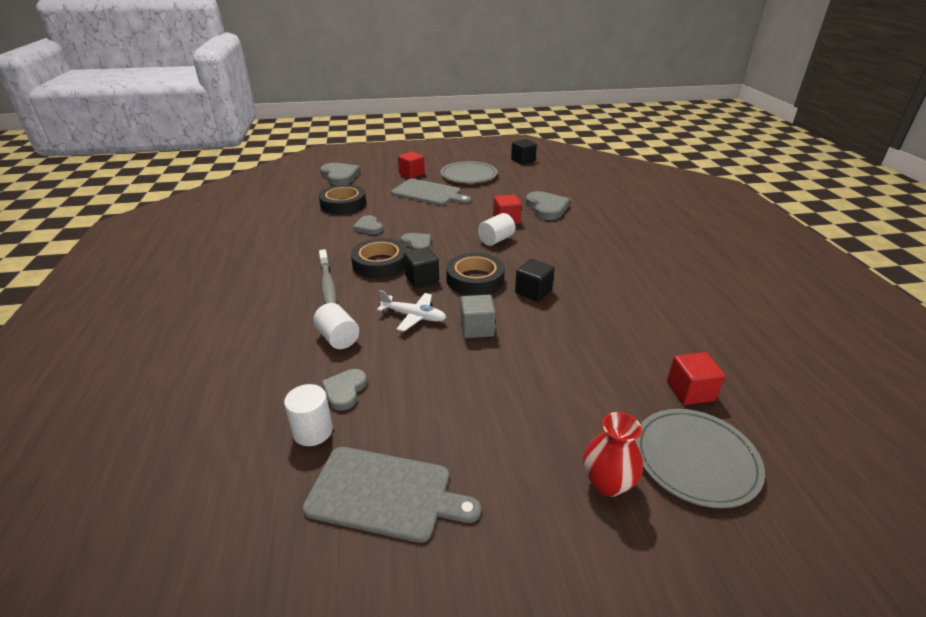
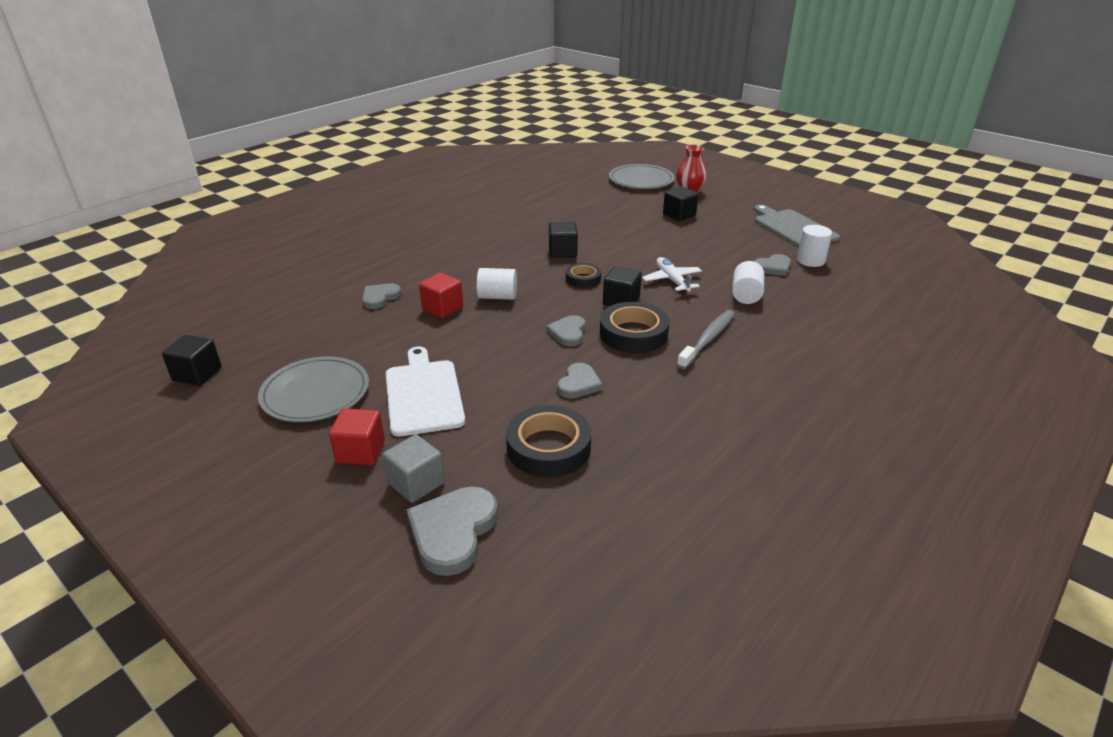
camera: 130 degrees left, 0 degrees up
(429, 193) = (423, 394): grey cutting board -> white cutting board
(475, 279) = (583, 279): black tape -> black tape, size x0.58
(477, 328) = (642, 254): grey cube -> grey cube (416, 483)
(537, 413) = (679, 215): none -> black cube
(546, 208) = (380, 297): grey heart -> grey heart, size x0.62
(690, 391) = (592, 188): red cube -> none

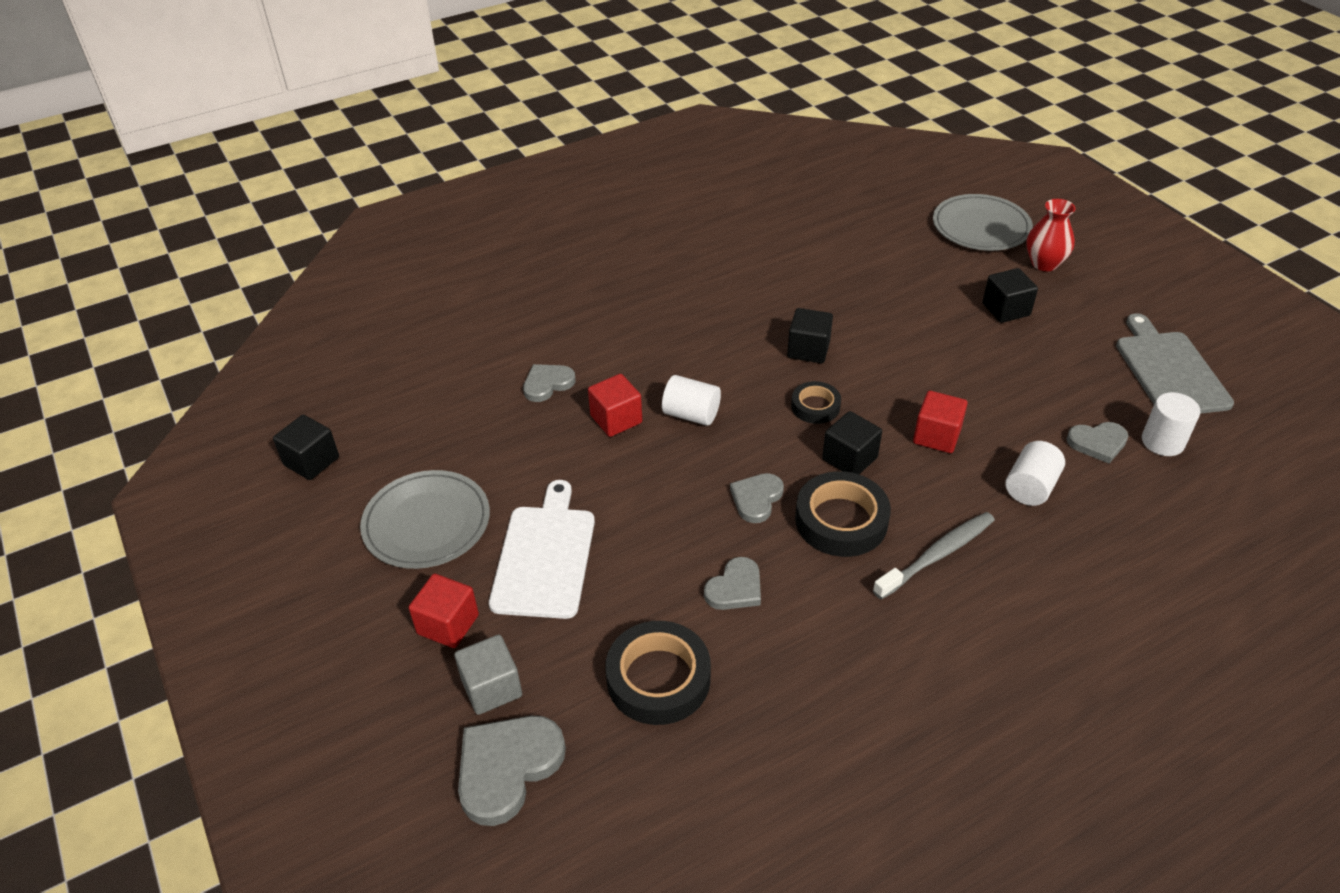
camera: 20 degrees right, 10 degrees up
(672, 280) = (936, 436): white plane -> red cube

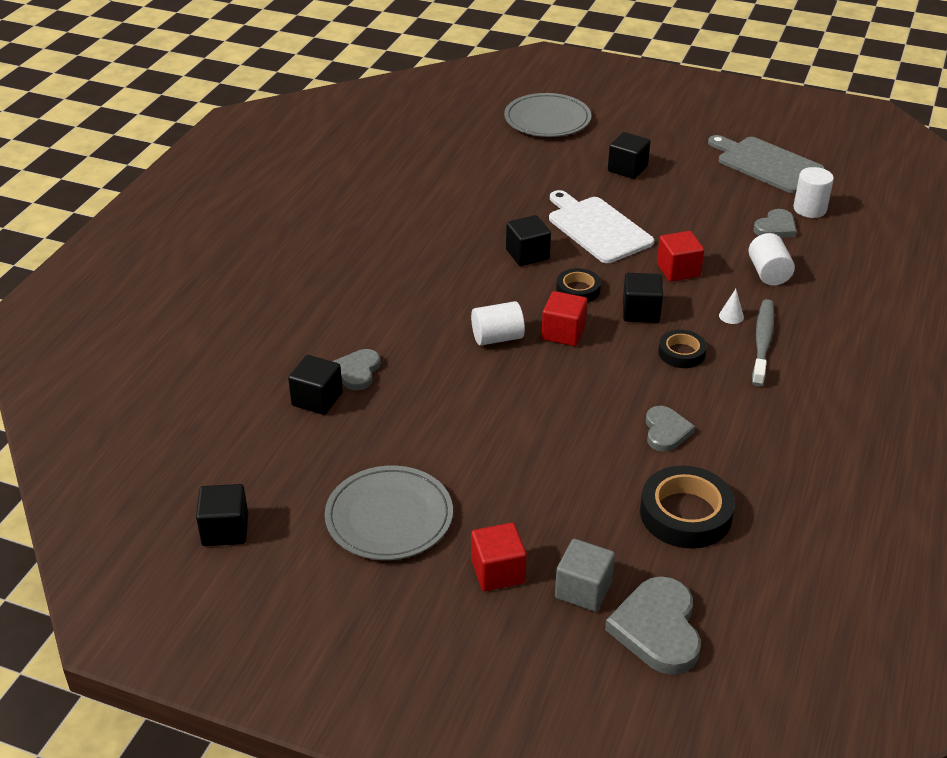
camera: 40 degrees left, 5 degrees down
(491, 391) = (317, 399): none -> black cube
(544, 556) = (510, 487): white cutting board -> white cutting board (597, 228)
(616, 419) = (445, 369): red cube -> red cube (563, 333)
(756, 499) = (611, 369): grey heart -> none
(841, 520) = (681, 353): black tape -> black tape, size x0.58
(936, 510) = (731, 316): none -> white cone
(1044, 263) = (617, 128): red vase -> none

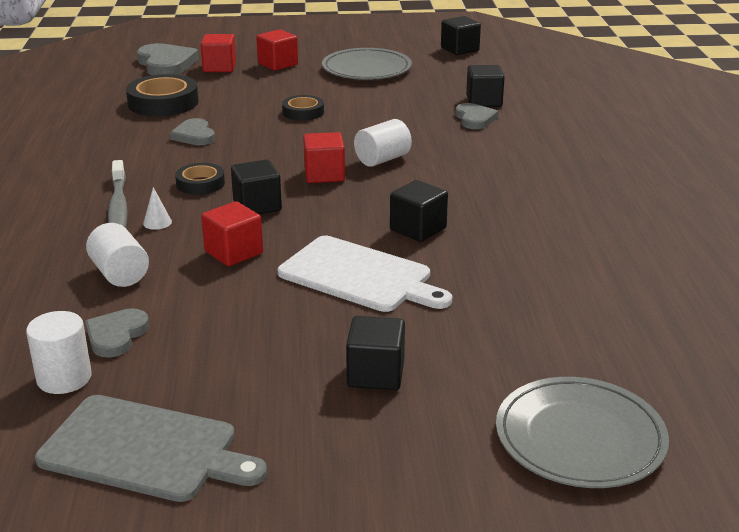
camera: 155 degrees right, 10 degrees down
(578, 290) = (336, 210): black tape -> black tape (303, 112)
(583, 590) = (219, 67): grey cube -> red cube

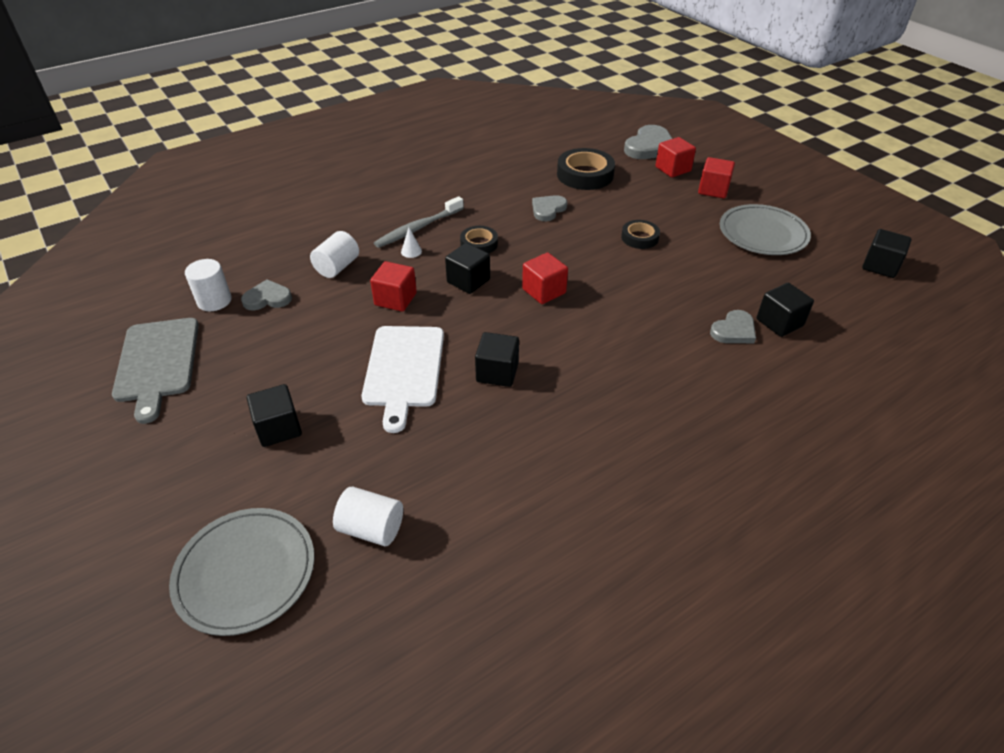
camera: 60 degrees right, 15 degrees up
(382, 159) = (598, 309): white cylinder -> white cylinder (371, 528)

